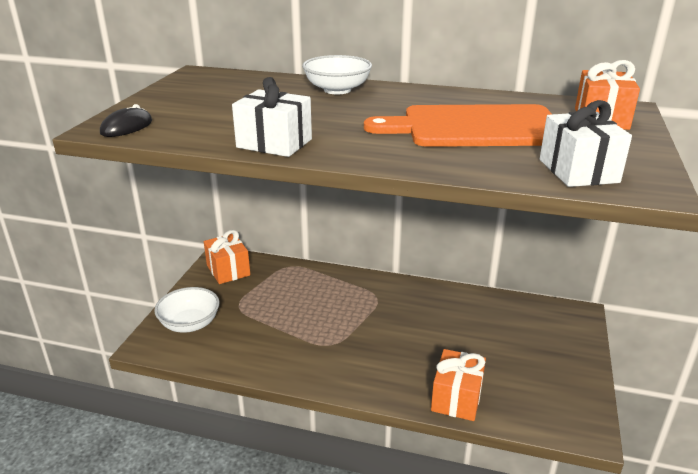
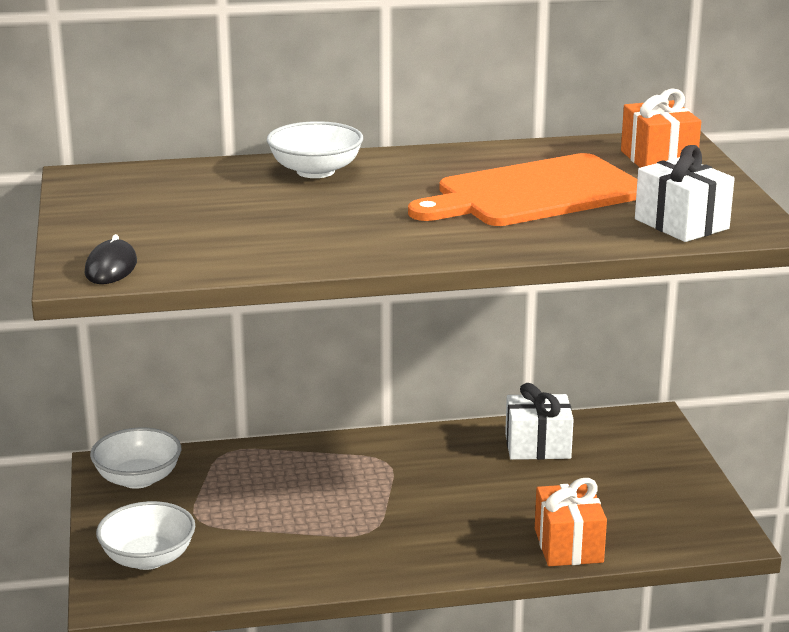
camera: 25 degrees left, 5 degrees down
(228, 270) = (138, 479): orange gift -> white bowl
(274, 143) = (329, 253): white gift -> white gift (537, 446)

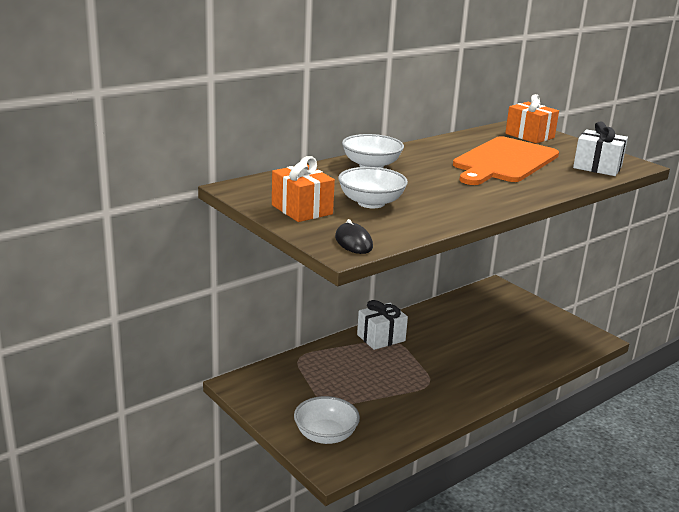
camera: 30 degrees left, 0 degrees up
(138, 479) = (264, 387): white bowl -> white bowl (371, 203)
(537, 446) = (460, 313): white gift -> white gift (381, 338)
(568, 545) = (534, 363): orange gift -> orange gift (302, 209)

